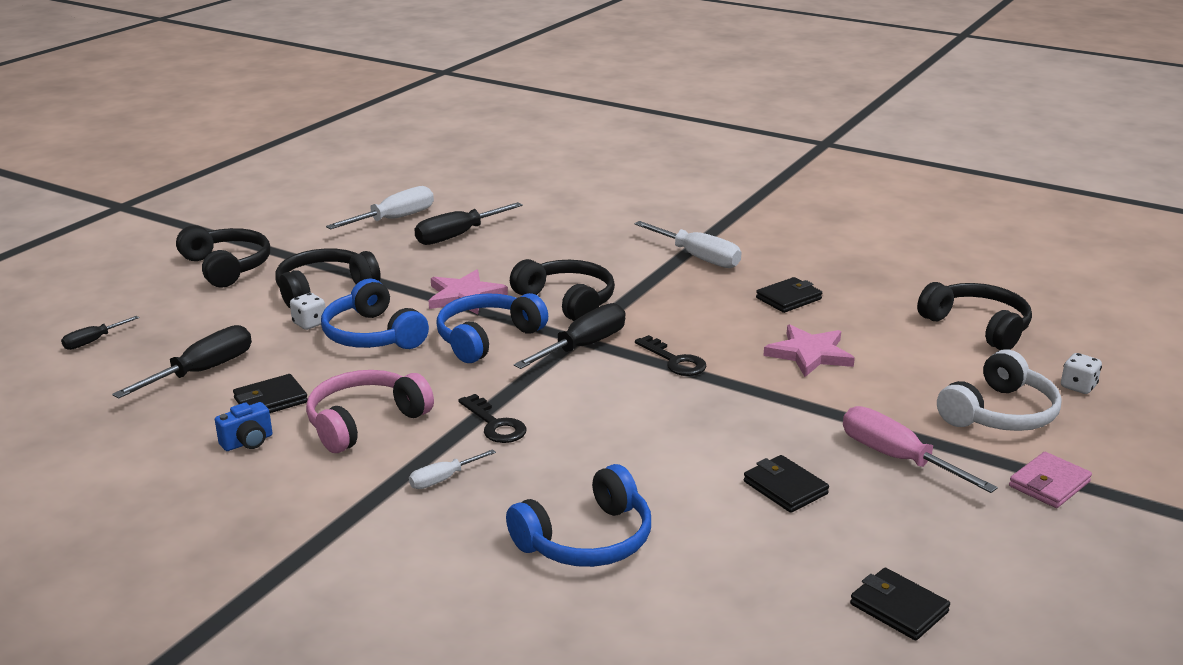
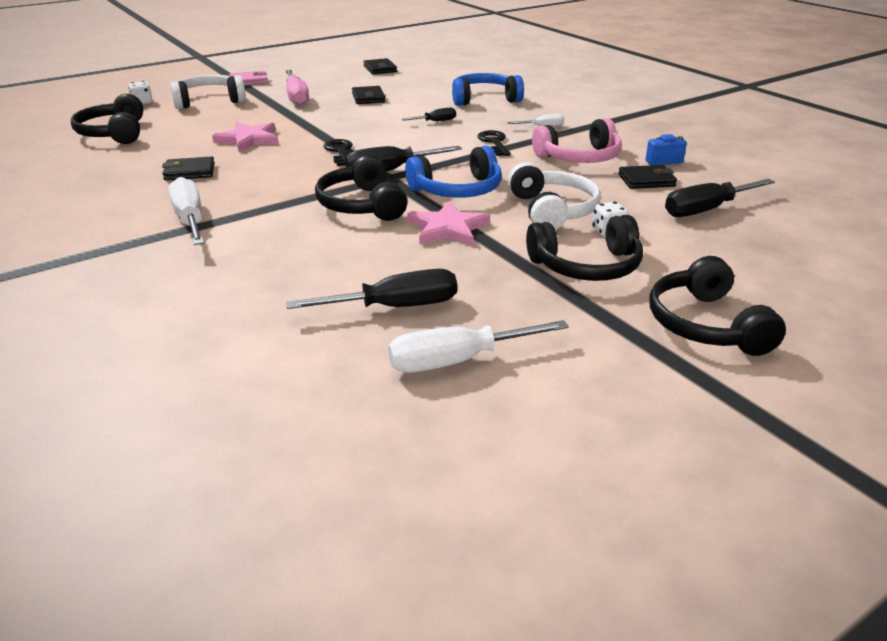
camera: 155 degrees left, 5 degrees up
(93, 341) = (829, 257): black screwdriver -> black screwdriver (435, 121)
(372, 335) = (552, 210): blue headphones -> white headphones

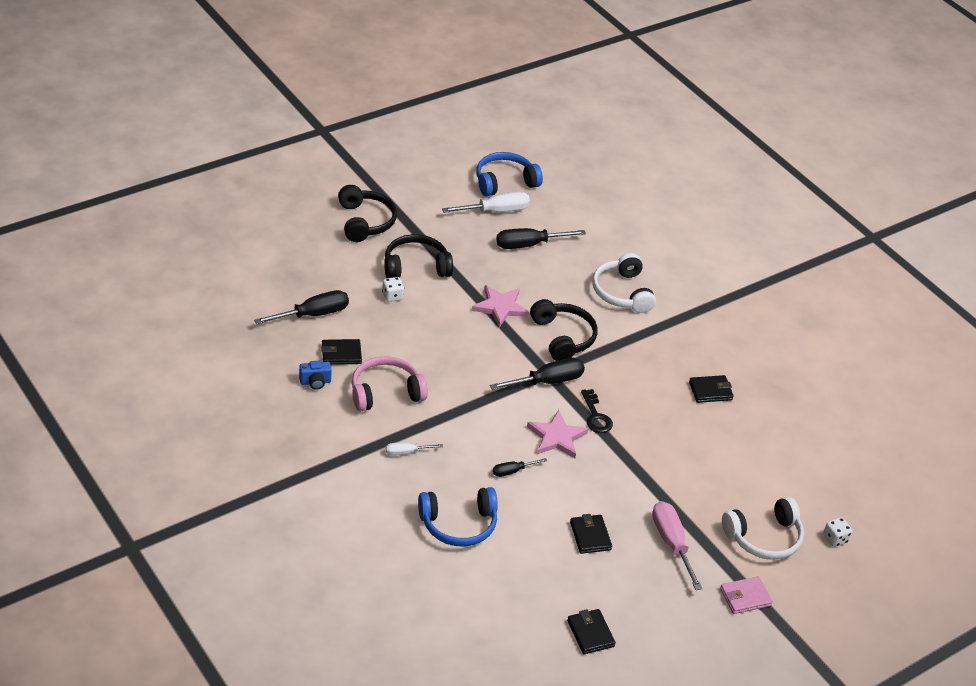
camera: 175 degrees right, 10 degrees up
(114, 133) = (817, 465): black headphones -> none
(190, 220) = (678, 328): white screwdriver -> none
(248, 139) = (685, 444): pink star -> pink star (557, 437)
(458, 190) = (492, 351): blue headphones -> blue headphones (504, 182)
(494, 142) = (457, 424): black key -> none
(552, 210) = (425, 321): white headphones -> white headphones (622, 292)

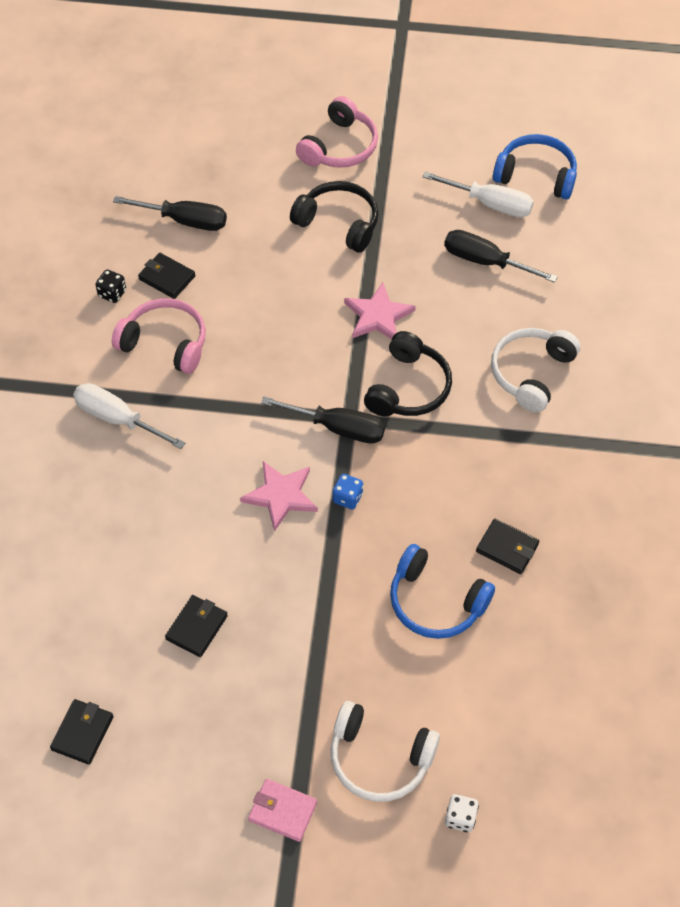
camera: 45 degrees right, 15 degrees up
(315, 382) = (112, 293): blue camera -> black dice
(365, 222) = (340, 147): black headphones -> pink headphones
(392, 296) = (281, 243): white dice -> none
(406, 452) = (117, 419): white screwdriver -> white screwdriver, size x1.84
(459, 524) = (84, 527): blue headphones -> blue headphones (435, 602)
(512, 471) = (196, 505): black screwdriver -> none
(596, 416) = (347, 498): black key -> blue dice
(671, 543) = (271, 694): pink screwdriver -> none

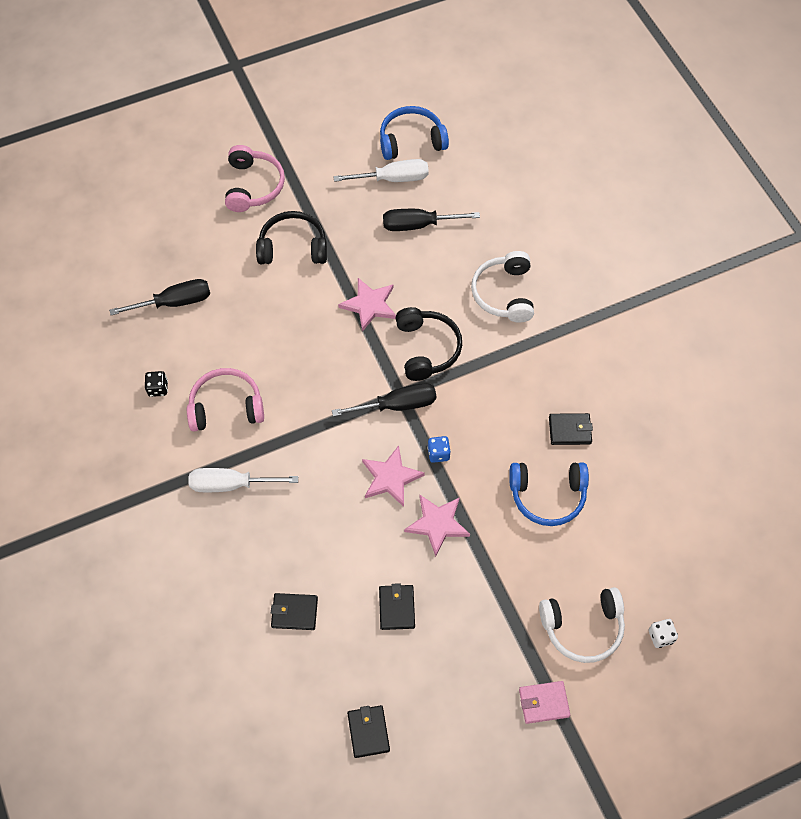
camera: 30 degrees left, 5 degrees up
(167, 278) = (192, 355): black wallet -> black wallet (294, 612)
(297, 567) = (437, 524): none -> pink star

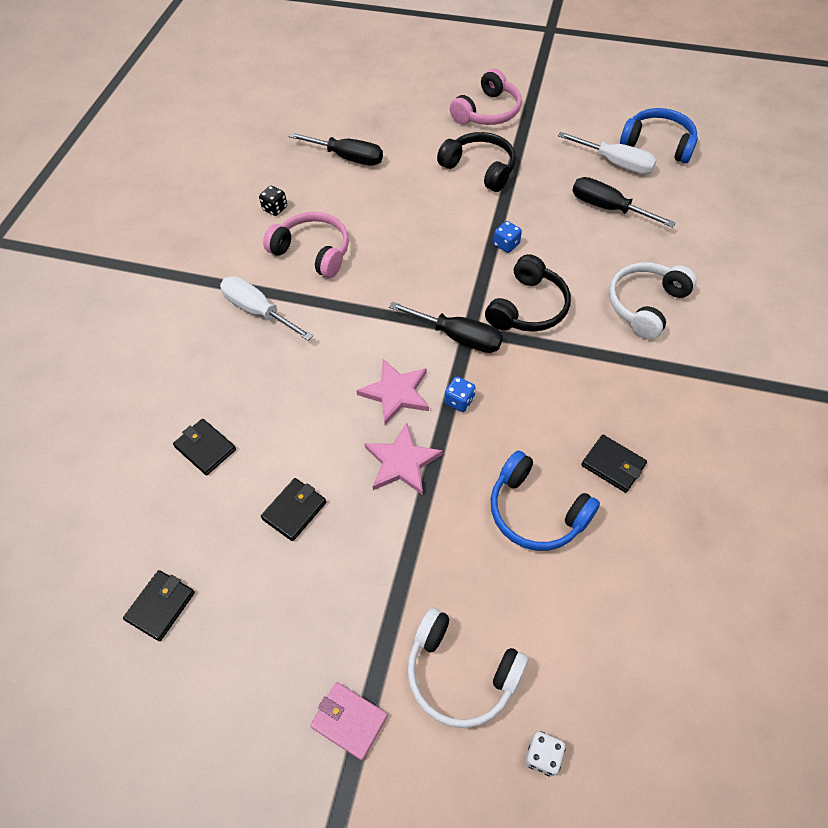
camera: 40 degrees right, 5 degrees down
(369, 305) = (506, 245): pink star -> blue dice

